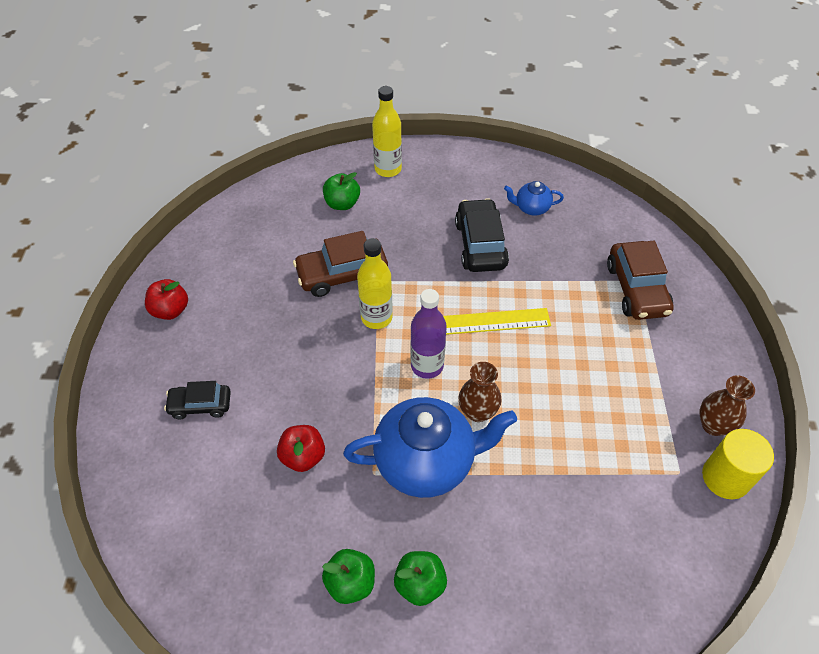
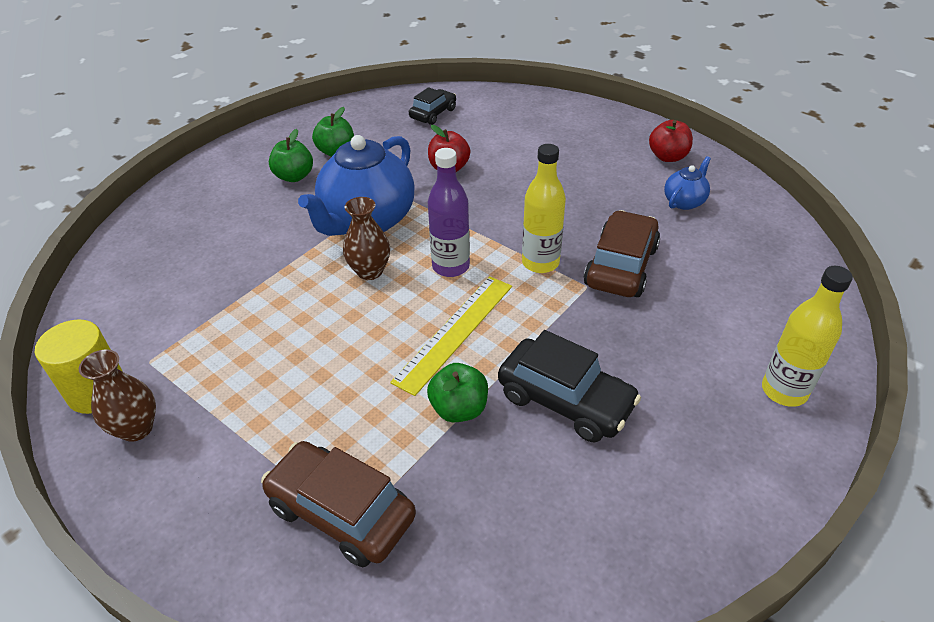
camera: 130 degrees right, 10 degrees down
(200, 405) = (550, 142): black car -> black car (433, 114)
(342, 203) = (739, 316): green apple -> green apple (459, 409)
(531, 208) = (585, 504): blue teapot -> blue teapot (684, 201)

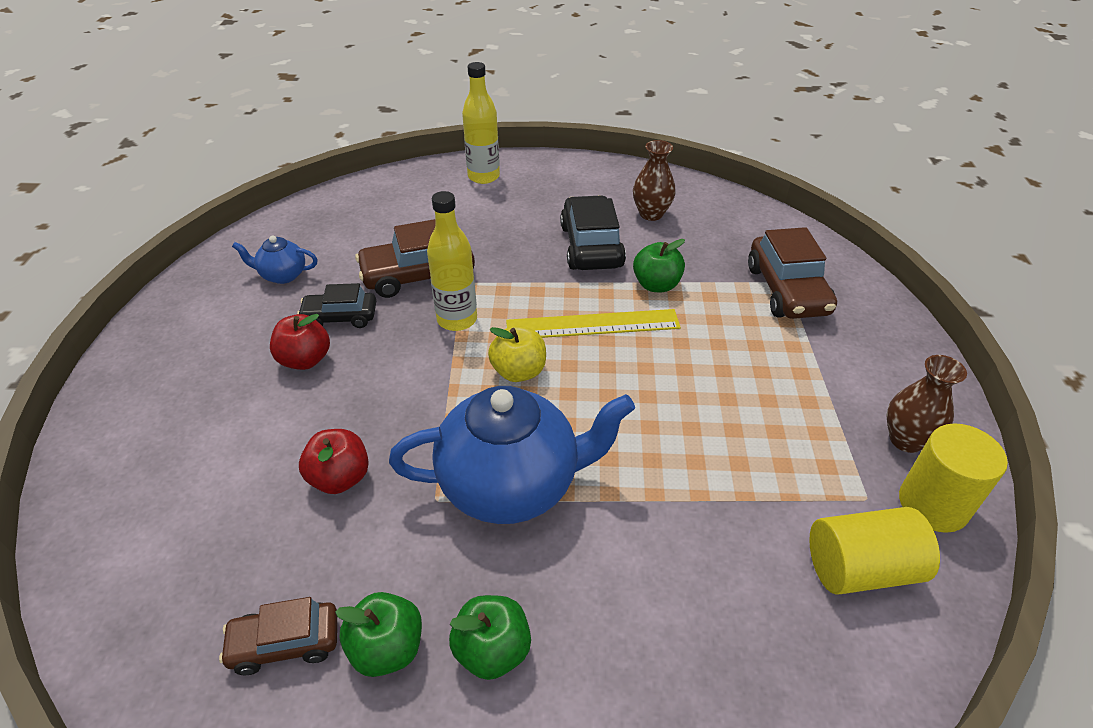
camera: 130 degrees left, 0 degrees up
(134, 319) = (860, 568): none -> yellow cylinder
(370, 271) = (584, 424): brown vase -> brown vase (651, 214)
(376, 130) = (285, 643): none -> brown car
(433, 114) = (186, 596): black car -> black car (340, 317)
(450, 266) = (518, 371): purple bottle -> yellow apple
(668, 157) = (195, 312): red apple -> red apple (305, 360)

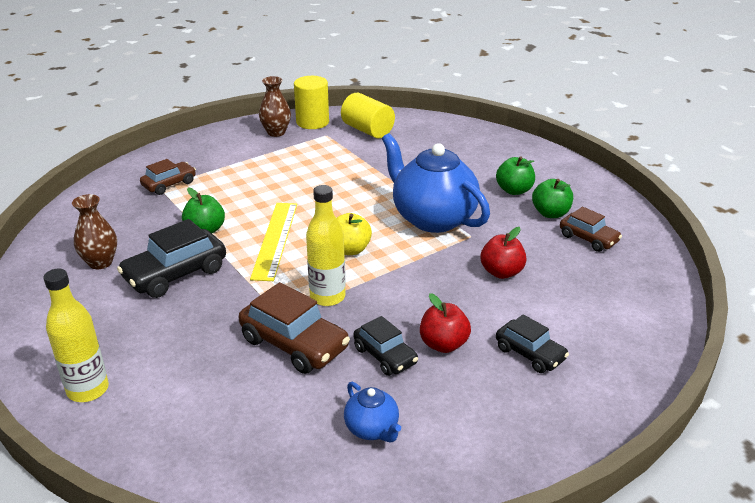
camera: 125 degrees left, 10 degrees down
(217, 411) = (530, 354): none -> black car
(592, 325) = (275, 240): yellow ruler -> yellow ruler turned 45 degrees clockwise
(787, 290) = (169, 184): brown car -> brown car, size x0.62

